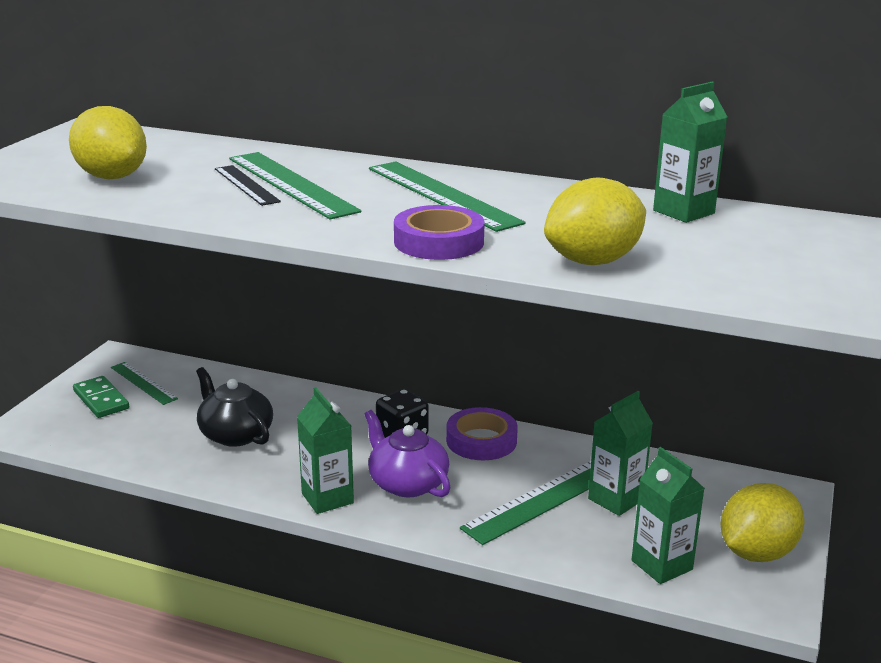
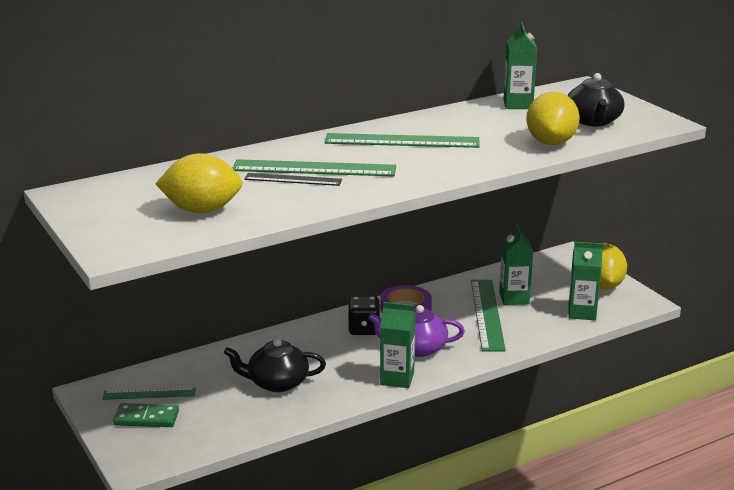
camera: 50 degrees left, 0 degrees up
(439, 242) = (472, 163): purple tape -> none
(725, 264) = (593, 121): none -> black teapot

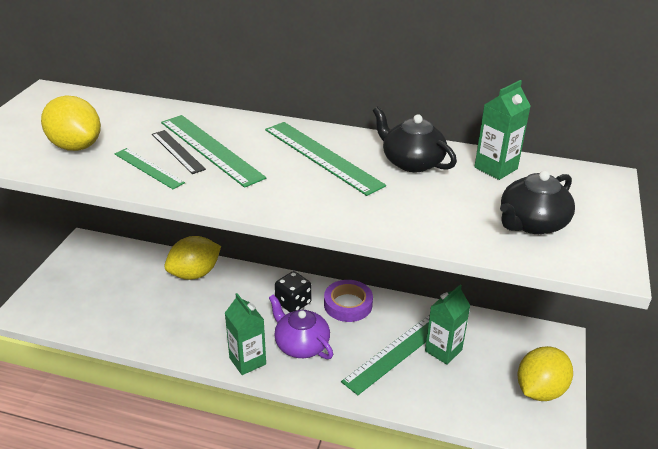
camera: 45 degrees right, 10 degrees up
(146, 418) = (78, 282): green domino -> none
(149, 394) = (106, 265): green ruler -> green ruler (148, 168)
(276, 383) = (177, 308): black teapot -> black teapot (411, 162)
(551, 142) = (439, 225): yellow lemon -> yellow lemon (195, 274)
(582, 312) = (478, 405): green carton -> none

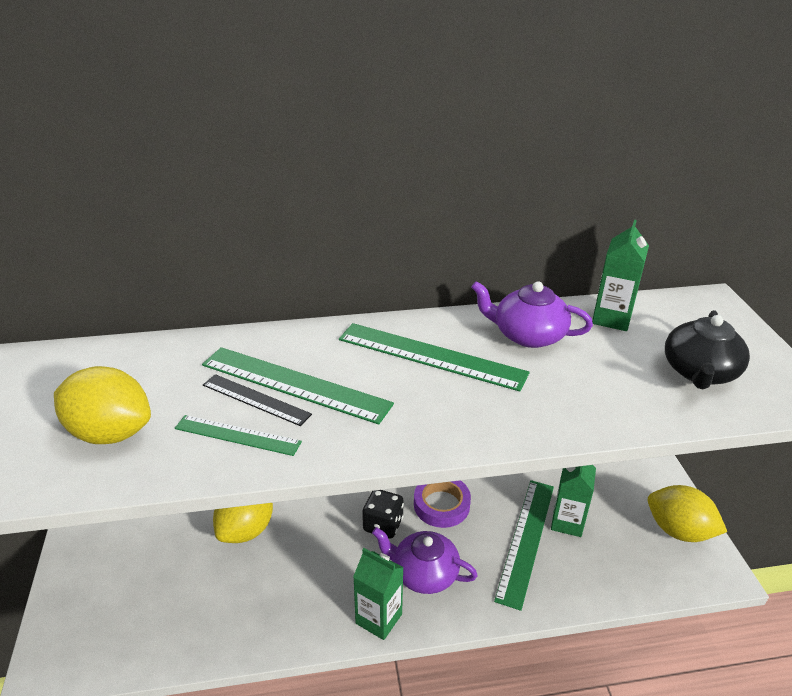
camera: 25 degrees left, 0 degrees up
(411, 162) = (527, 335): black teapot -> purple teapot
(540, 390) = (678, 530): yellow lemon -> yellow lemon turned 75 degrees counterclockwise

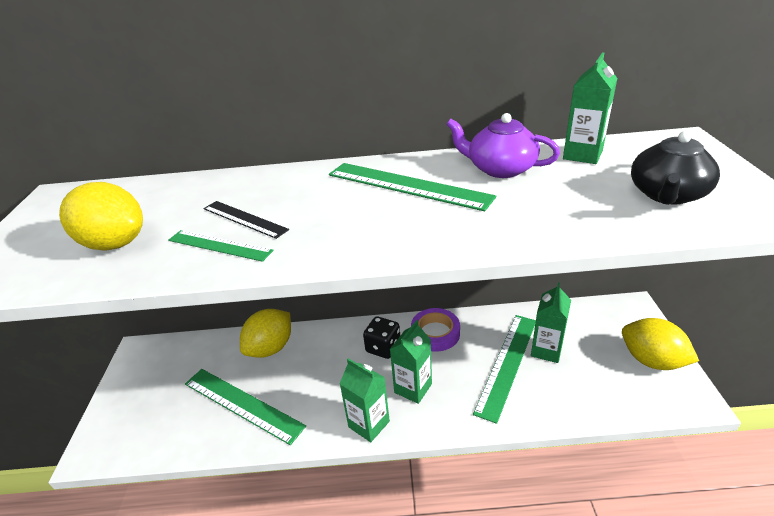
camera: 10 degrees right, 0 degrees up
(295, 384) = (281, 207): green ruler -> green ruler (242, 404)
(423, 573) = (413, 388): purple teapot -> green carton

